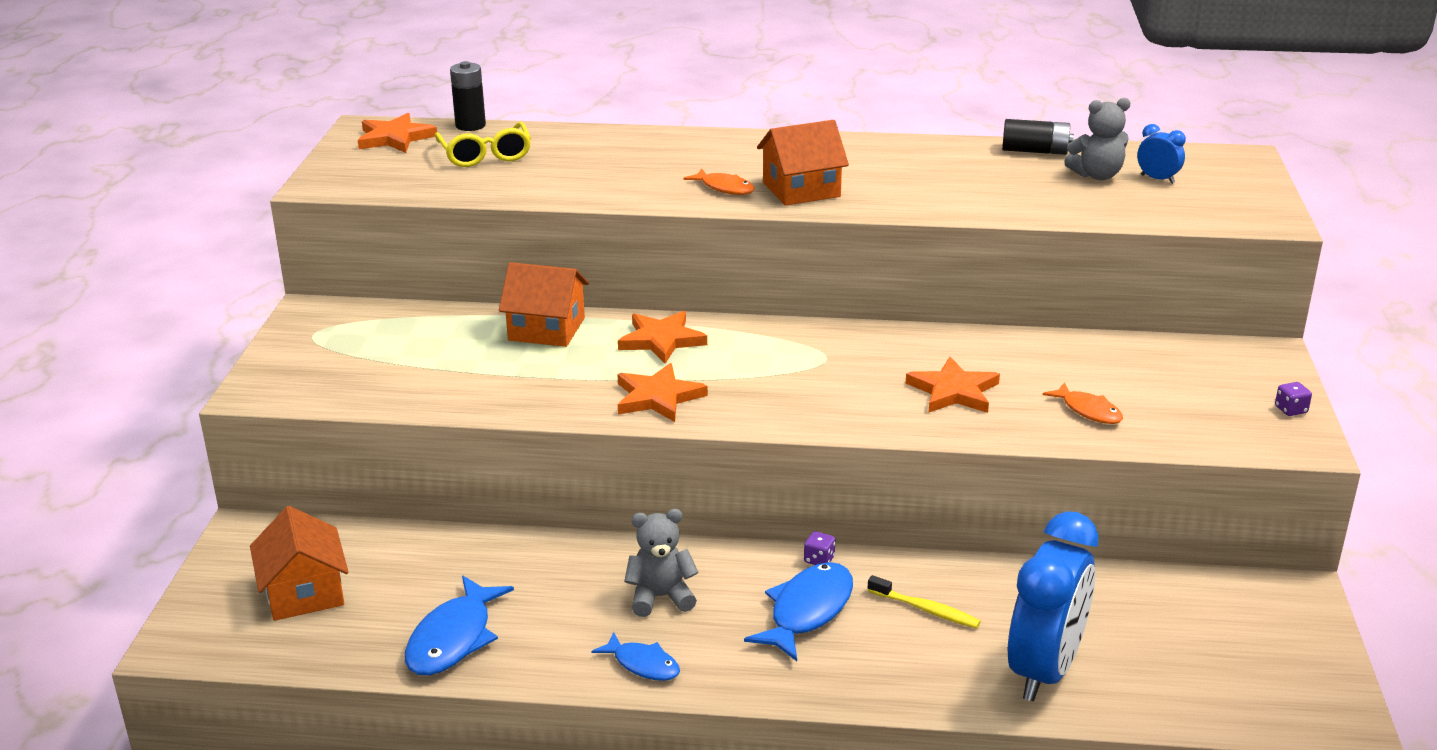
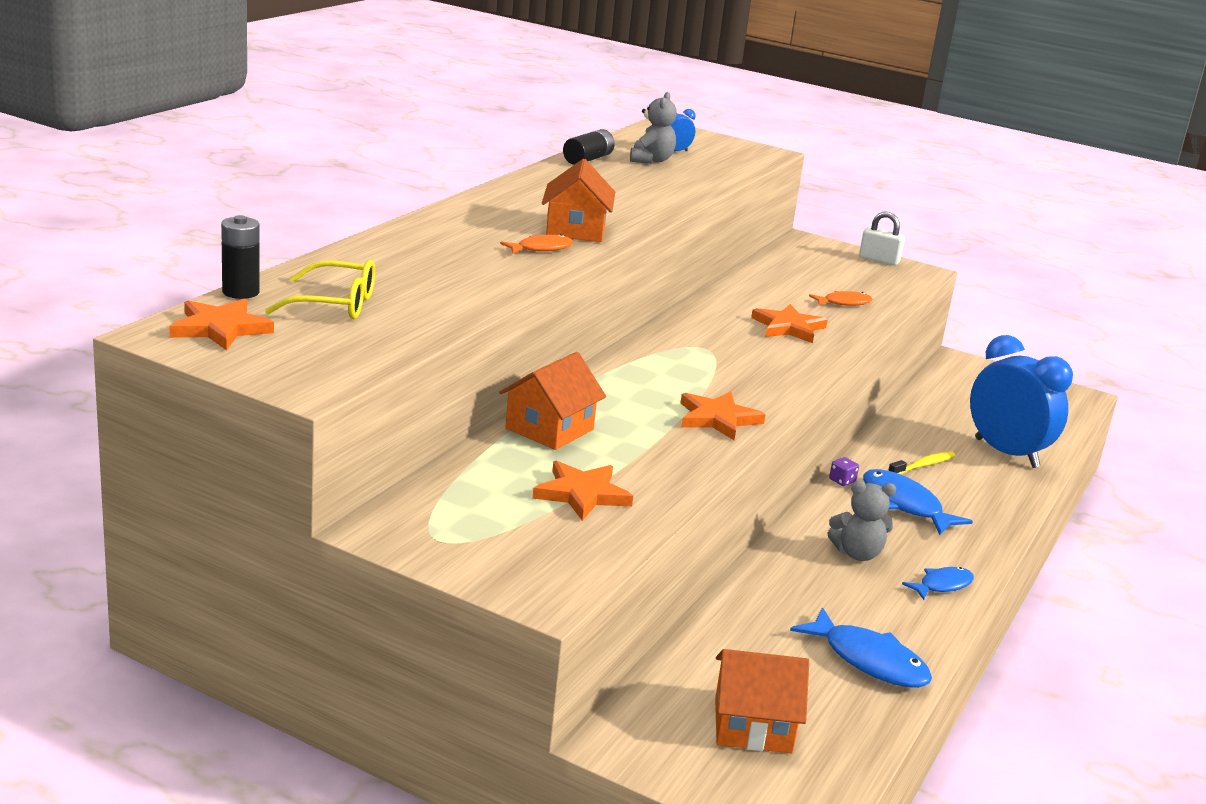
camera: 70 degrees left, 5 degrees down
(660, 597) = (857, 554): grey teddy bear -> grey teddy bear turned 105 degrees counterclockwise
(661, 340) = (618, 391): orange star -> orange star (582, 494)
(1291, 410) = (879, 260): purple dice -> white padlock

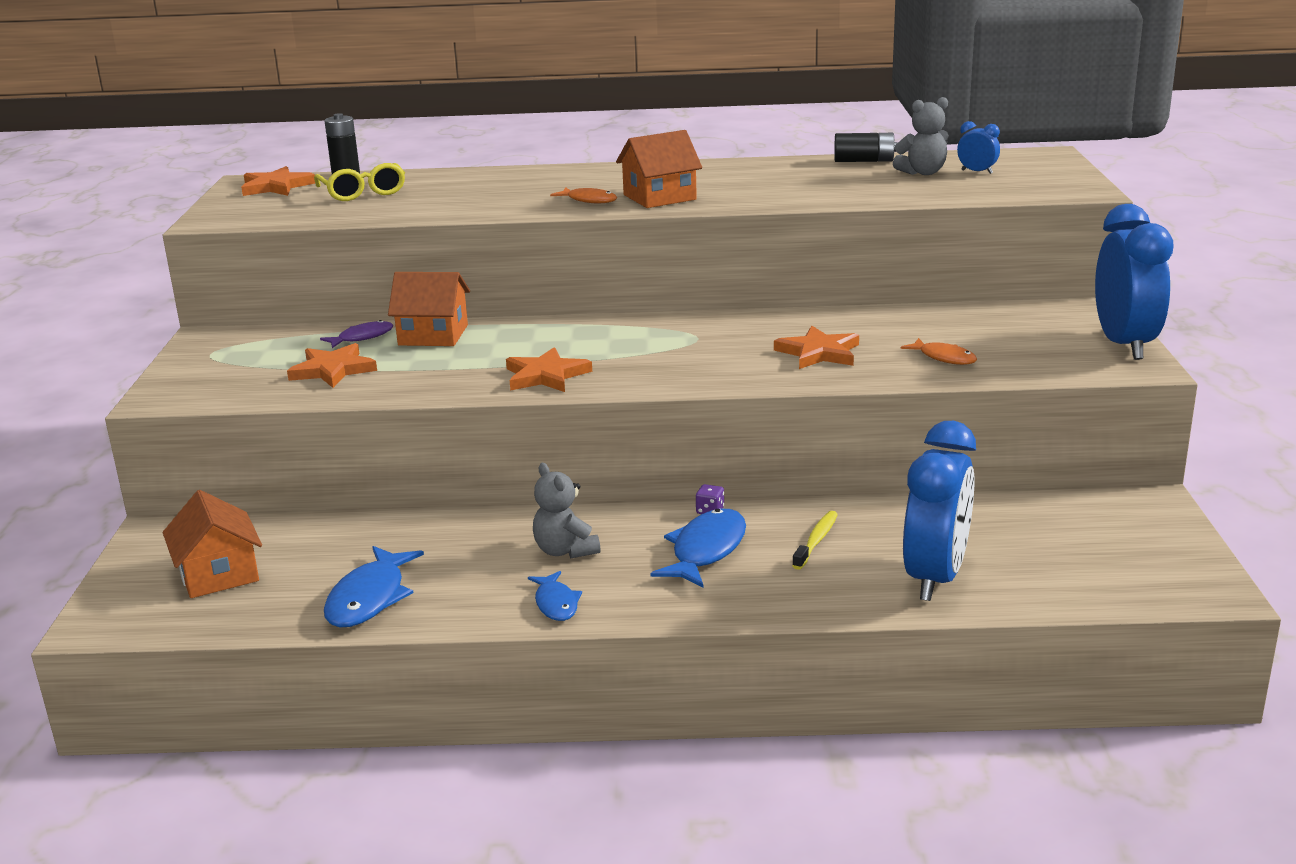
camera: 65 degrees right, 0 degrees up
(507, 458) = (362, 337): none -> purple fish
(879, 260) = (1124, 345): white padlock -> blue clock
(923, 465) = (816, 540): yellow toothbrush -> yellow toothbrush turned 90 degrees counterclockwise
(942, 585) = (556, 603): blue fish -> blue fish turned 45 degrees clockwise

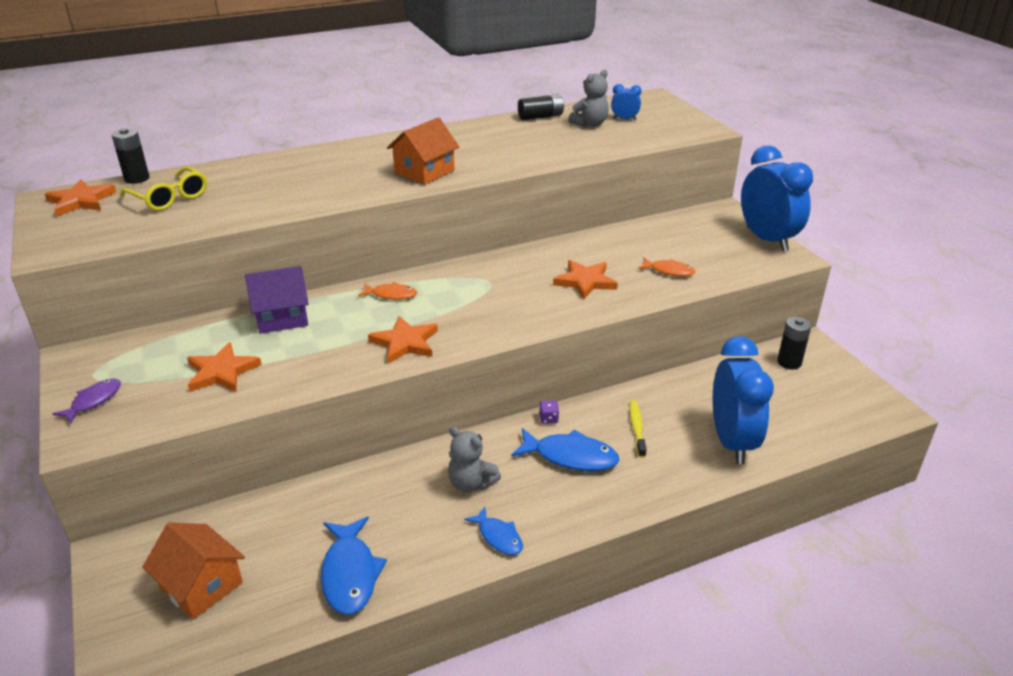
camera: 25 degrees left, 10 degrees up
(362, 337) = (222, 331): purple fish -> purple fish (93, 401)
(433, 335) = (282, 317): orange house -> purple house
(589, 200) = (372, 182): orange fish -> orange fish (391, 295)
(706, 550) = (570, 456): blue fish -> blue fish turned 105 degrees clockwise
(1100, 514) = (789, 362): none -> black battery

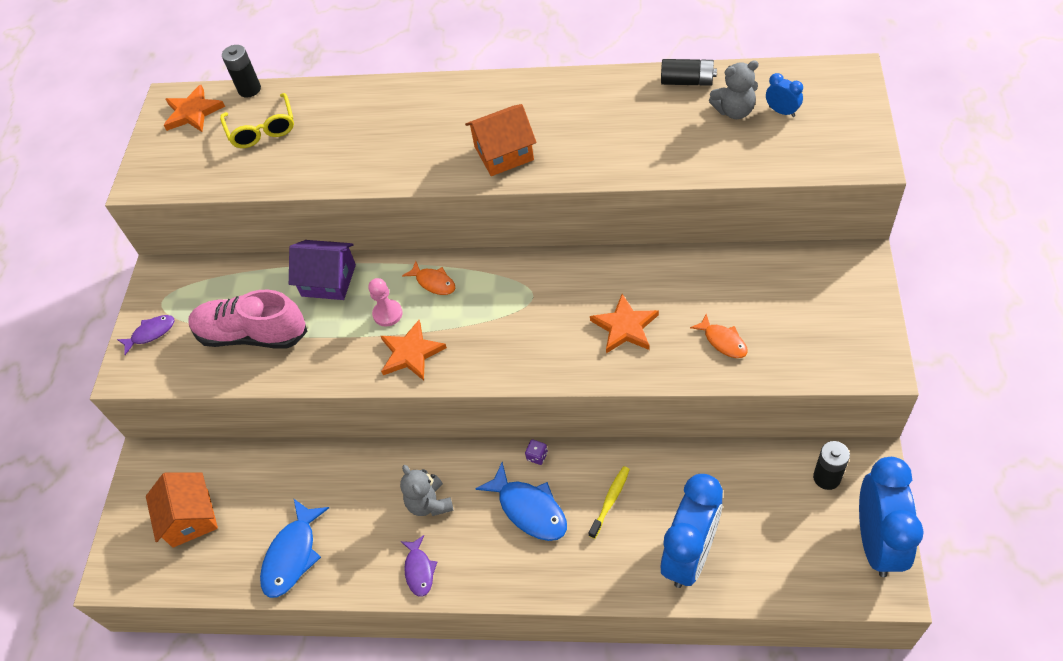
camera: 35 degrees right, 20 degrees up
(222, 372) = (252, 334): orange star -> pink shoe
(361, 324) = (387, 314): none -> pink pawn
(498, 537) = (419, 570): blue fish -> purple fish
(767, 239) = (873, 327): blue clock -> blue clock (876, 541)

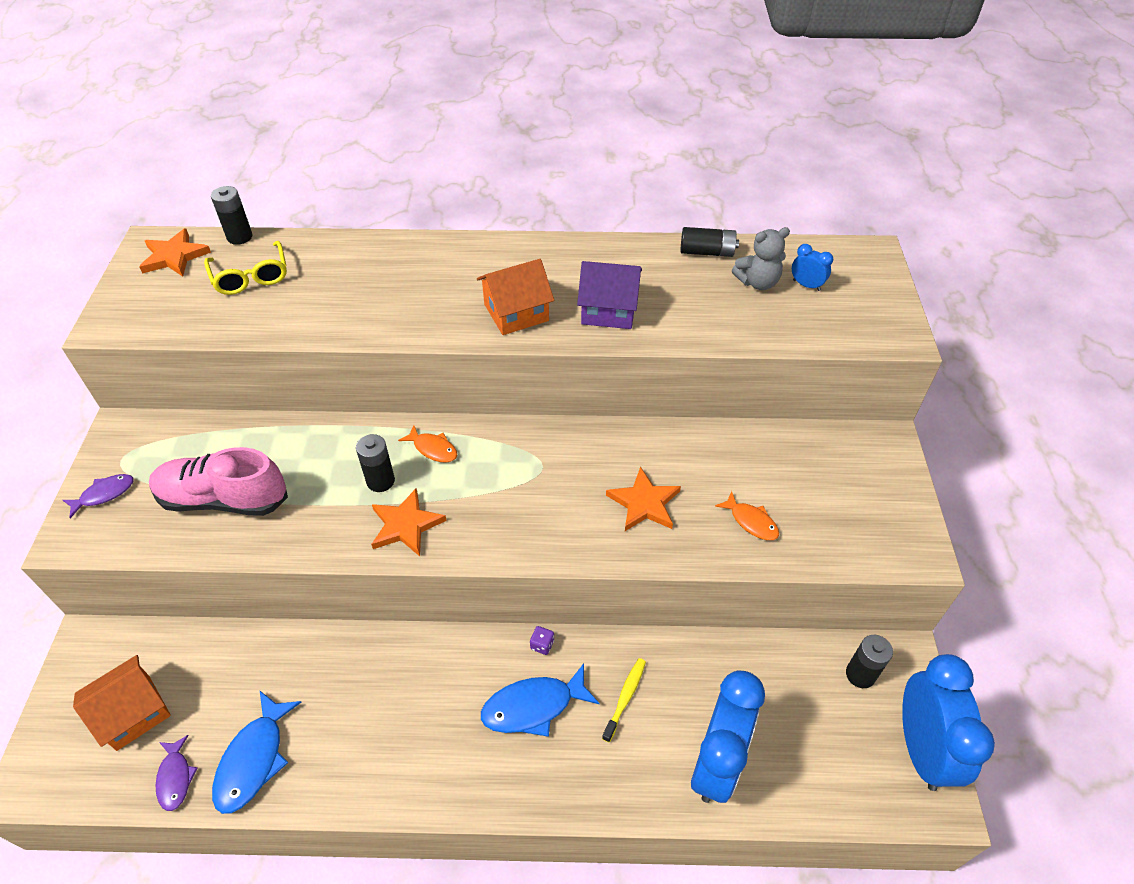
camera: 10 degrees left, 5 degrees down
(190, 518) = (133, 712): orange house -> orange house turned 75 degrees clockwise
(329, 280) = (315, 442): purple house -> purple house (609, 310)
(387, 314) = (380, 481): pink pawn -> black battery
(419, 570) = (405, 779): purple fish -> purple fish (175, 777)
(429, 503) = (419, 698): grey teddy bear -> none
(529, 509) = (533, 706): blue fish -> blue fish turned 120 degrees clockwise

